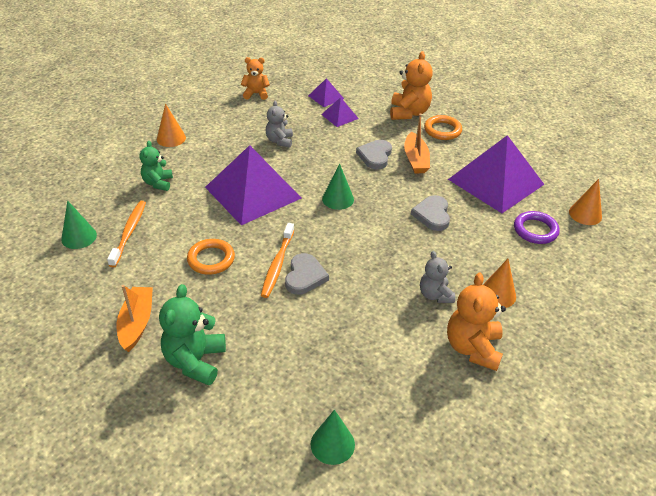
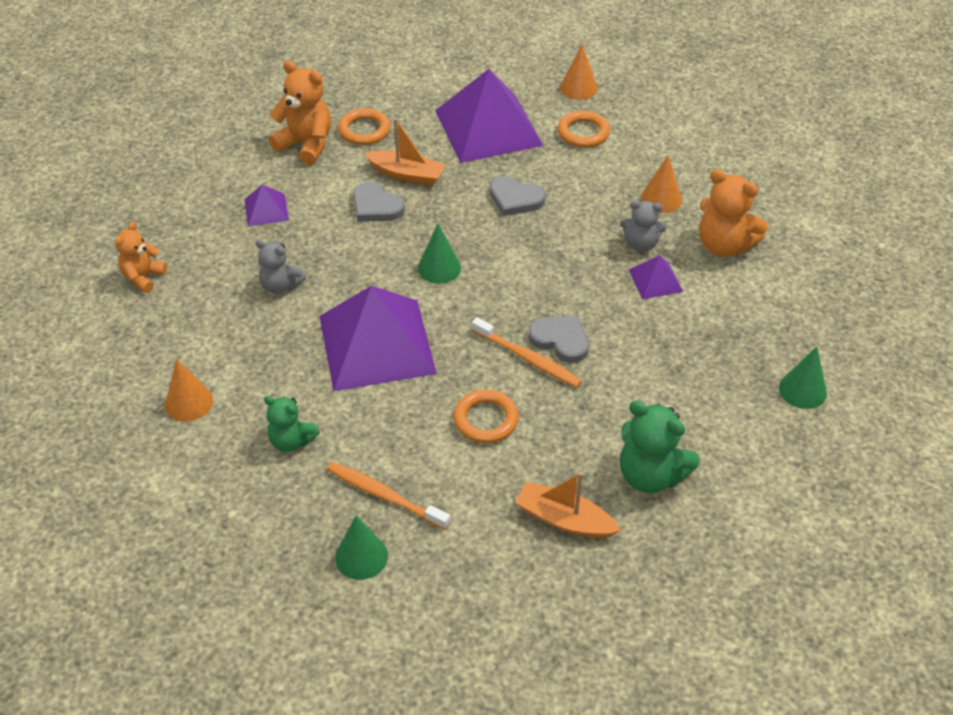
camera: 65 degrees left, 5 degrees up
(326, 97) = (209, 208): purple pyramid -> purple pyramid (655, 280)
(535, 230) = (583, 133): purple ring -> orange ring

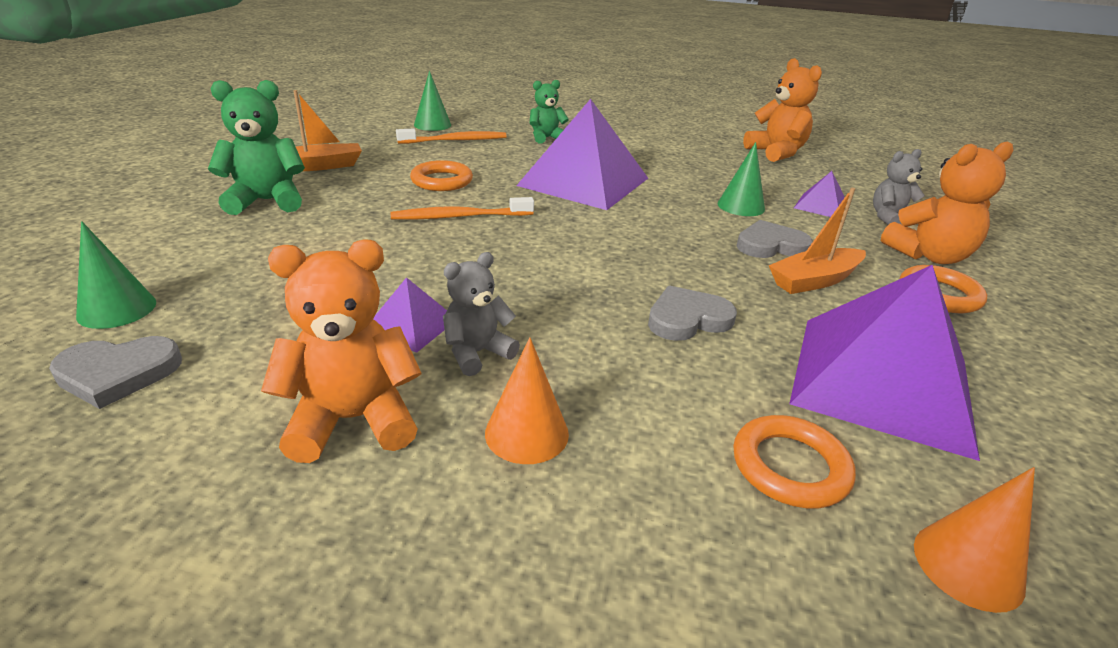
camera: 130 degrees right, 15 degrees down
(143, 277) = (776, 153): orange teddy bear -> orange teddy bear, size x1.57
(189, 402) = (628, 131): orange cone -> none
(280, 285) = (704, 179): grey teddy bear -> grey teddy bear (890, 218)
(439, 268) = (633, 233): green cone -> green cone (741, 206)
(560, 340) = (448, 237): grey heart -> grey heart (118, 373)

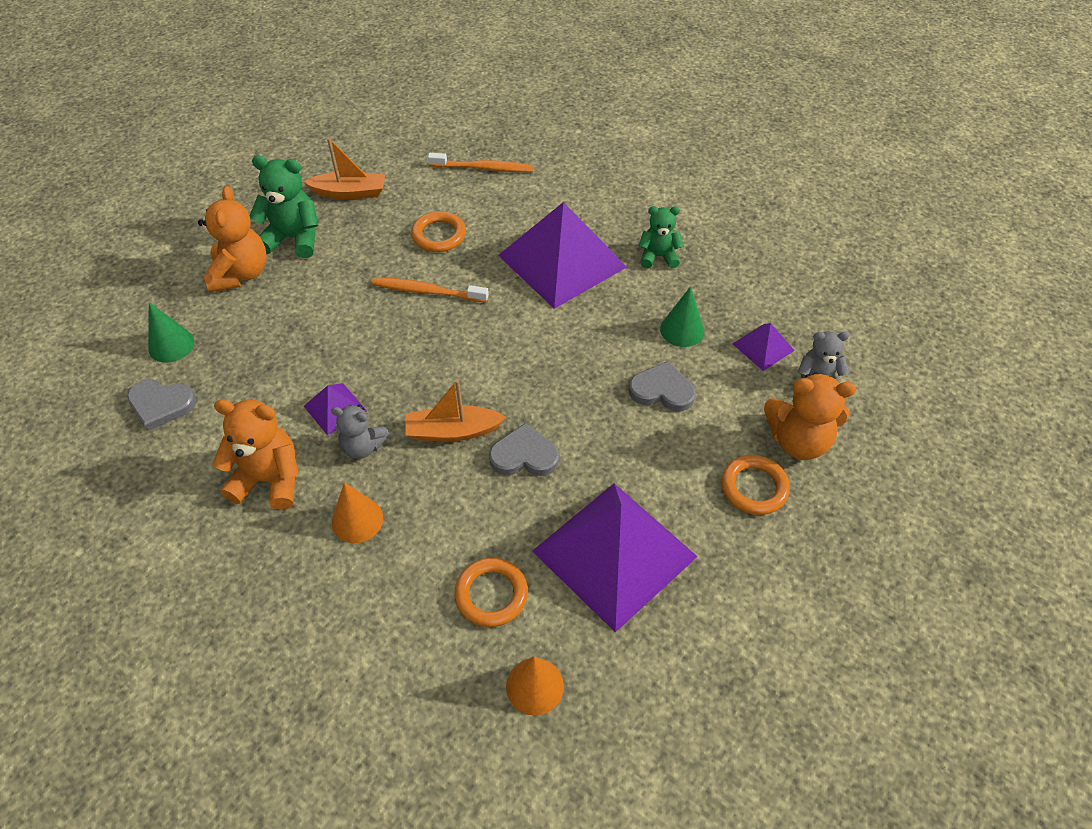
camera: 25 degrees right, 20 degrees up
(432, 125) = (477, 134): green cone -> none
(477, 353) = (363, 446): grey teddy bear -> grey teddy bear turned 150 degrees counterclockwise
(546, 138) = (573, 178): green teddy bear -> green teddy bear (658, 256)
(776, 153) = (799, 248): orange teddy bear -> orange teddy bear (240, 274)
(814, 280) = (660, 443): orange boat -> orange boat (452, 431)

